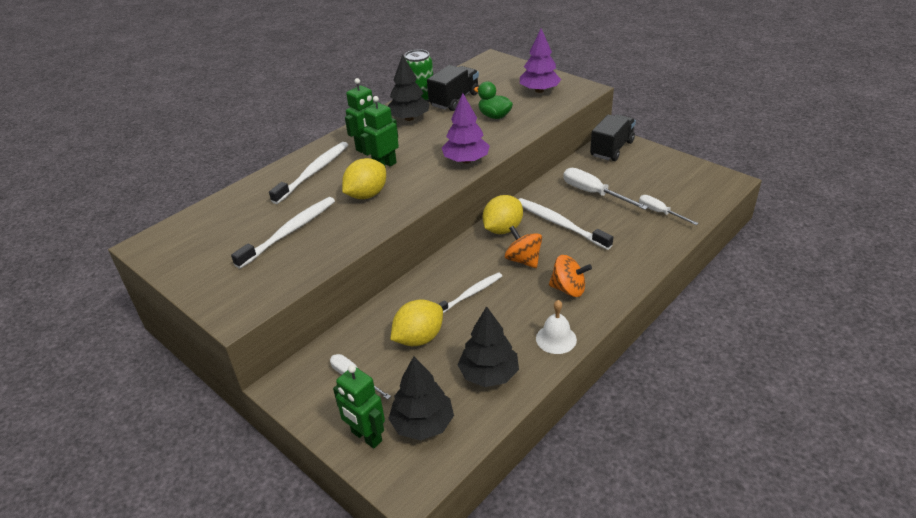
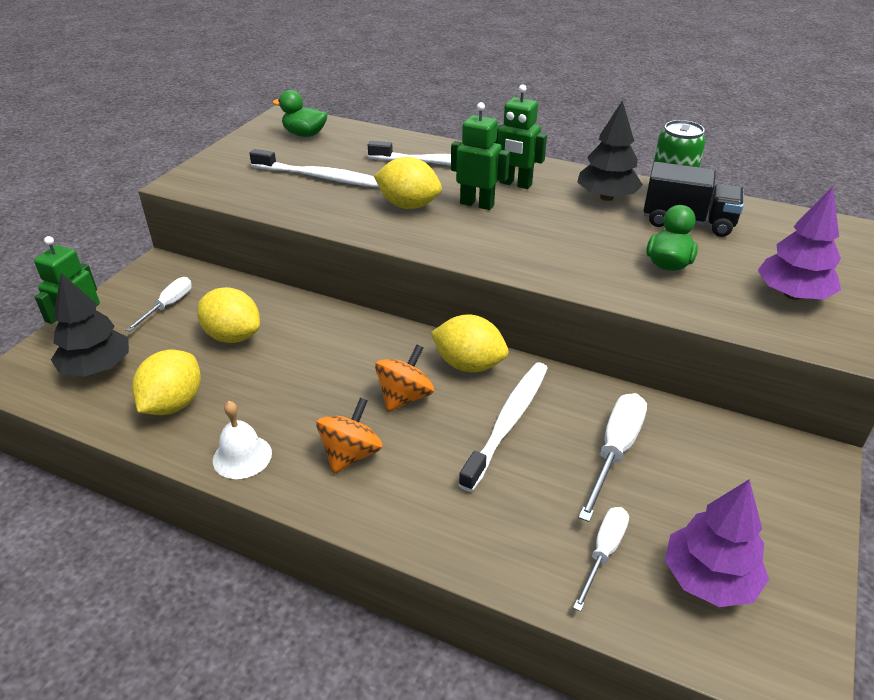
camera: 70 degrees right, 0 degrees up
(198, 234) = (304, 134): none -> green duck
(466, 160) = (525, 260): purple tree -> purple tree (709, 578)
(470, 294) = (320, 361): white toothbrush -> none
(488, 374) = (173, 404): black tree -> yellow lemon
(568, 289) = (351, 454): orange spinning top -> orange spinning top turned 150 degrees counterclockwise
(611, 149) = (778, 458): black truck -> none

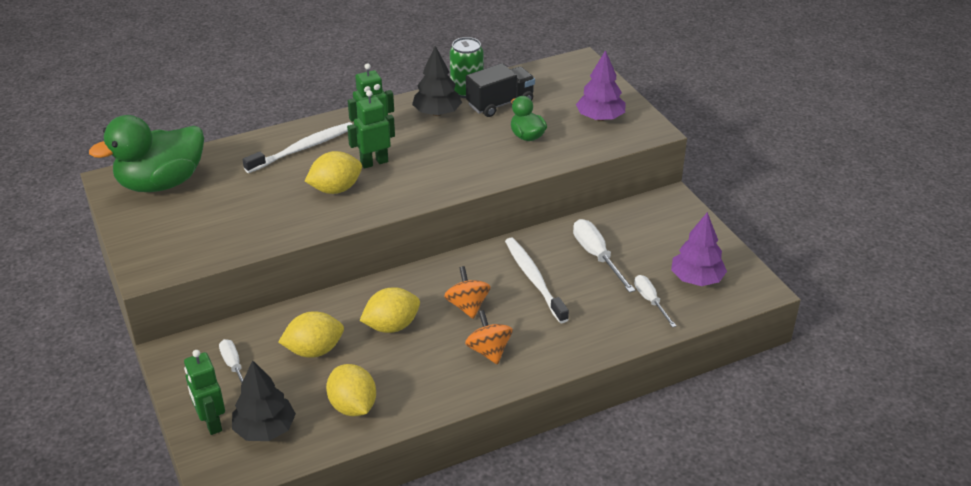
camera: 50 degrees left, 0 degrees up
(242, 456) = (439, 395): white bell -> none
(304, 134) = (161, 183): green duck -> green duck, size x2.01
(321, 177) = (242, 206): white toothbrush -> none
(469, 365) = (471, 266): yellow lemon -> yellow lemon (391, 326)

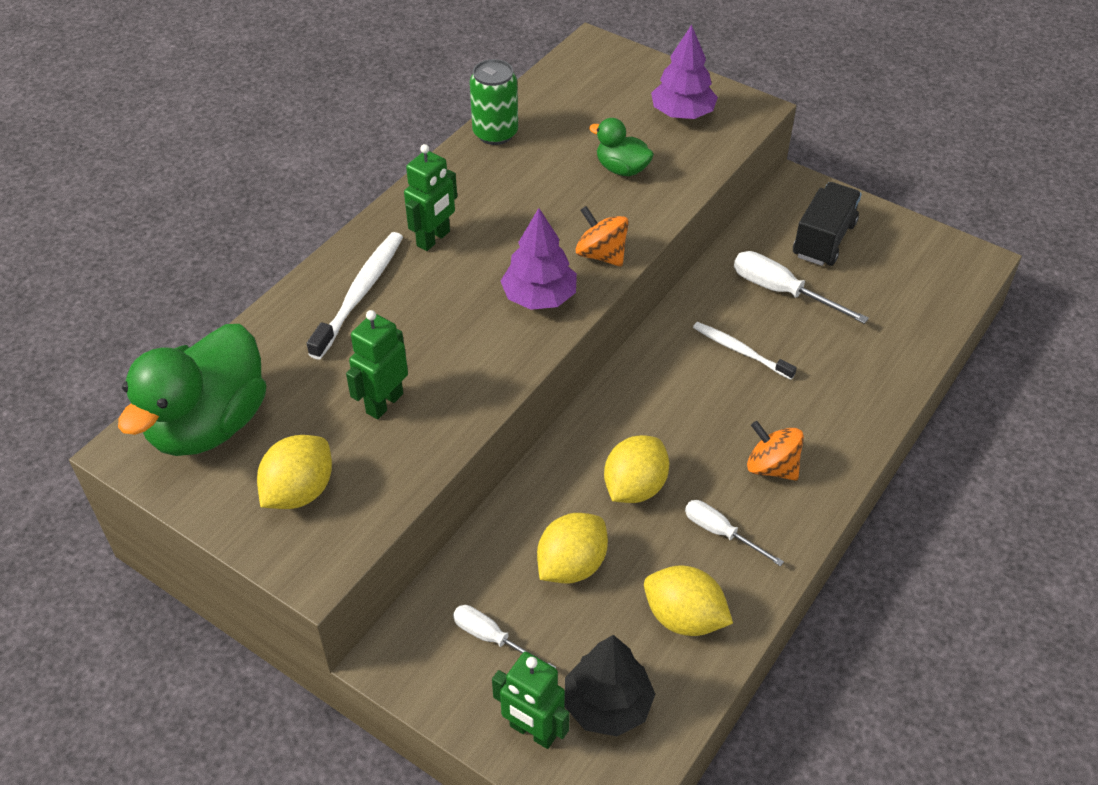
camera: 30 degrees left, 10 degrees up
(336, 189) = (457, 335): yellow lemon -> yellow lemon (299, 491)
(374, 162) = (471, 277): green robot -> green robot (384, 403)
(437, 113) = (486, 177): black tree -> none
(467, 306) = (698, 419): orange spinning top -> orange spinning top (601, 255)
(500, 104) = (551, 136): black truck -> black truck (823, 239)
(534, 279) = (740, 351): white toothbrush -> white toothbrush, size x0.66
(650, 301) = (883, 323): white screwdriver -> white screwdriver (721, 532)
(696, 279) = (905, 275): purple tree -> purple tree (539, 297)

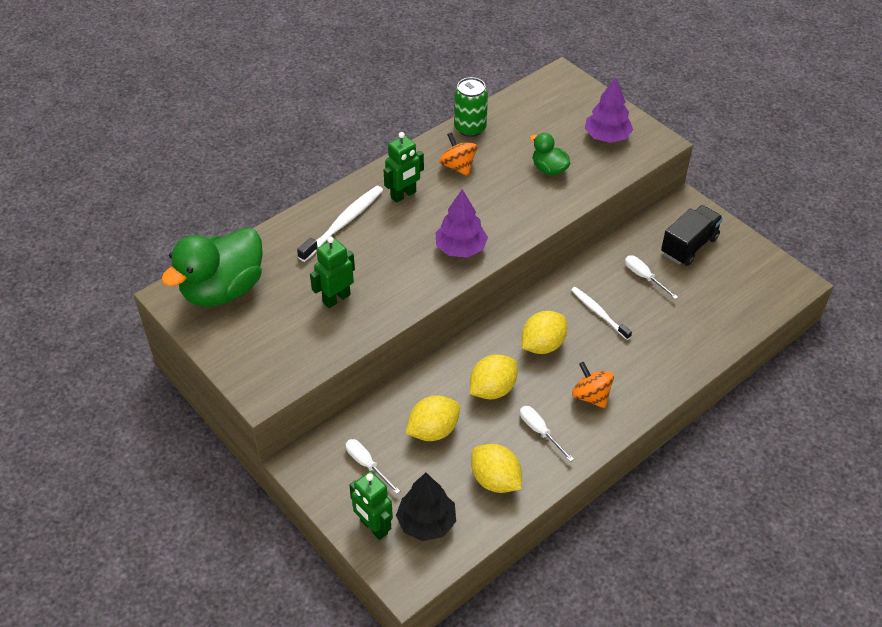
camera: 15 degrees right, 0 degrees up
(299, 491) = (266, 343): yellow lemon -> yellow lemon (542, 345)
(601, 255) = (513, 227): orange spinning top -> orange spinning top (458, 166)
(782, 291) = (644, 277): white screwdriver -> white screwdriver, size x0.65

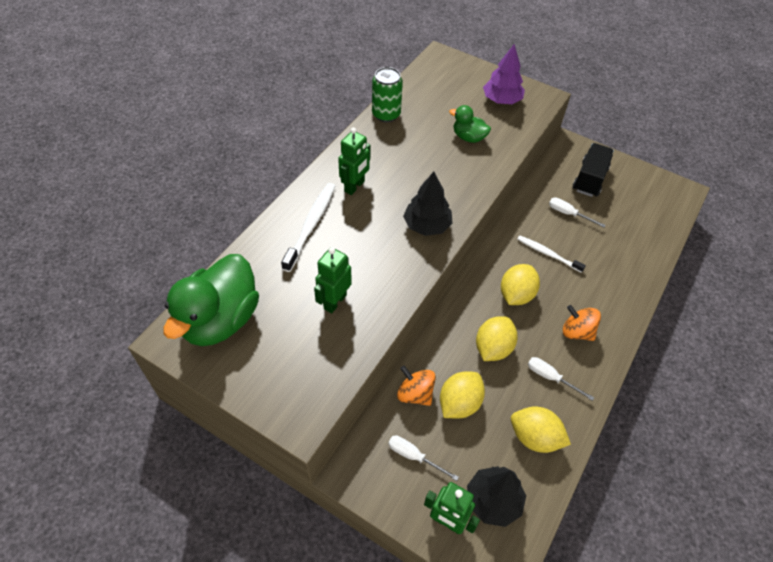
camera: 20 degrees left, 5 degrees up
(458, 166) = (391, 150): orange spinning top -> orange spinning top (415, 394)
(460, 248) = (427, 225): purple tree -> black tree

